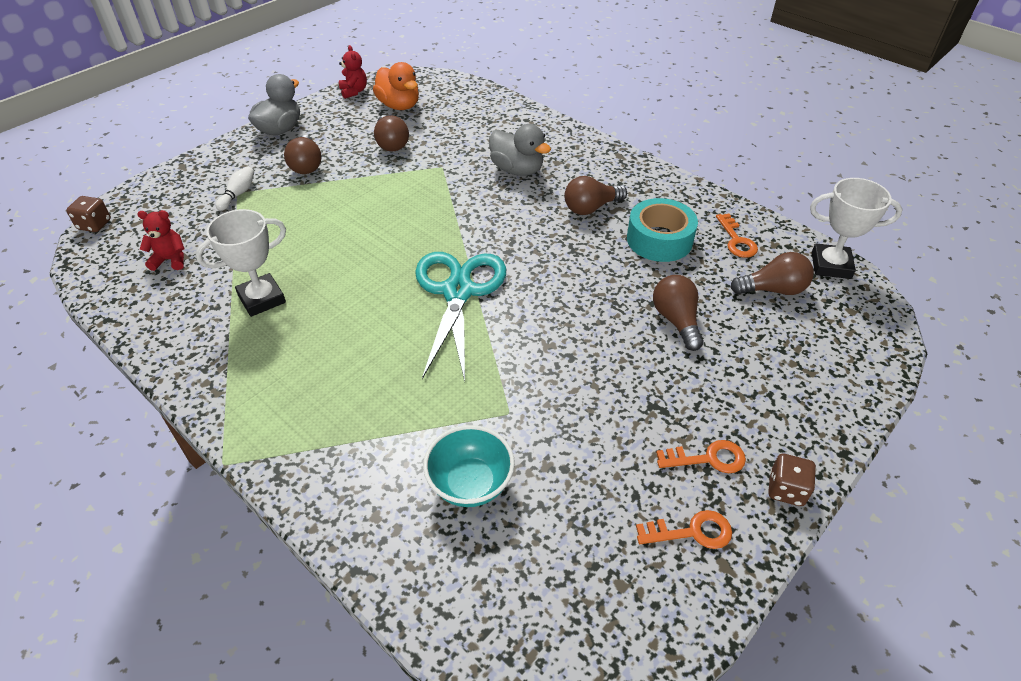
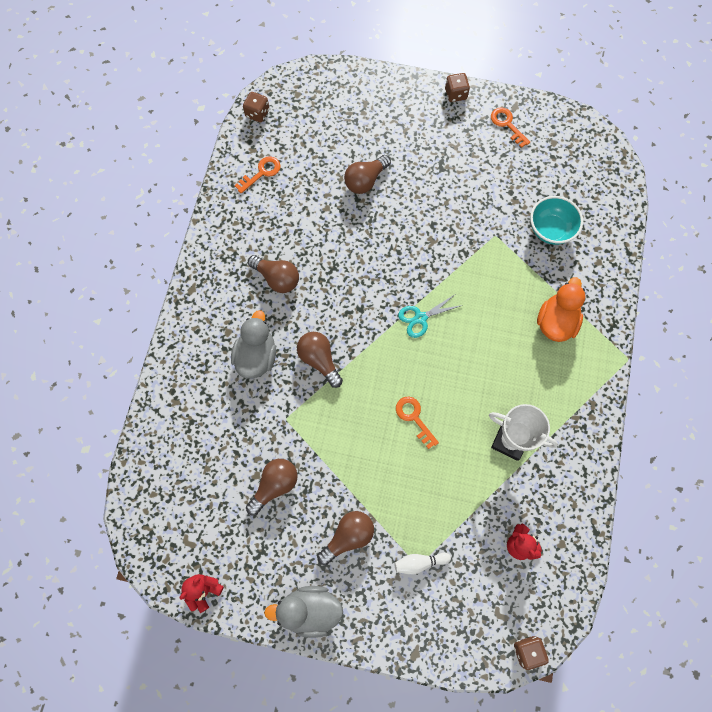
camera: 120 degrees left, 25 degrees up
(399, 105) = (207, 524): orange duck -> orange duck (556, 322)
(458, 291) = (420, 318): turquoise scissors -> turquoise scissors, size x0.49
(659, 240) = (289, 219): turquoise tape -> none
(708, 458) = (459, 131): orange key -> orange key (414, 418)
(773, 290) = (302, 138): brown light bulb -> brown light bulb (319, 360)
(831, 265) = (257, 113): white trophy -> brown dice

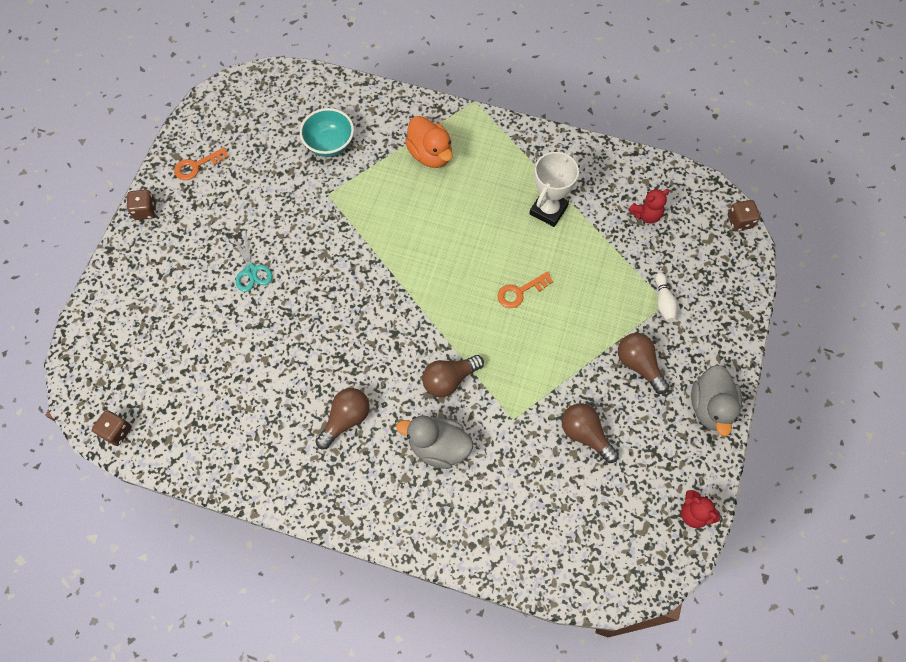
camera: 85 degrees left, 5 degrees down
(261, 173) = (203, 430): orange key -> none
(365, 181) = (237, 314): brown light bulb -> none
(420, 318) = (412, 275): turquoise scissors -> turquoise scissors (251, 271)
(556, 322) = (430, 154): orange duck -> orange duck turned 150 degrees counterclockwise

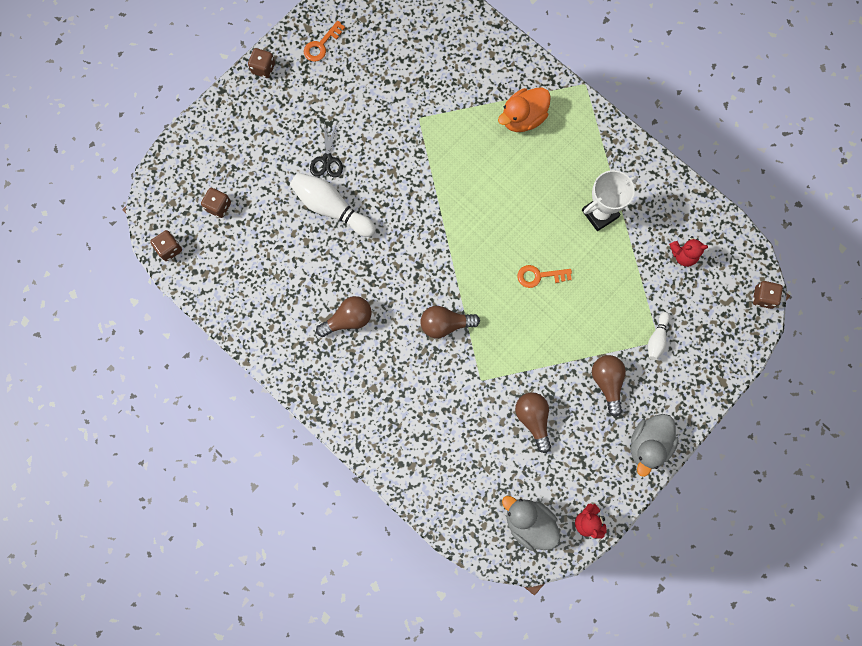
camera: 25 degrees right, 10 degrees up
(154, 364) = (218, 206): none -> brown dice
(197, 166) = (321, 45): orange key -> orange key turned 45 degrees counterclockwise
(251, 271) = (327, 160): turquoise scissors -> black scissors
(277, 316) = (331, 208): none -> white bowling pin
(330, 144) = (441, 72): turquoise bowl -> none
(430, 154) = (523, 118): orange duck -> orange duck turned 60 degrees clockwise
(438, 447) = (411, 375): grey duck -> grey duck (529, 523)

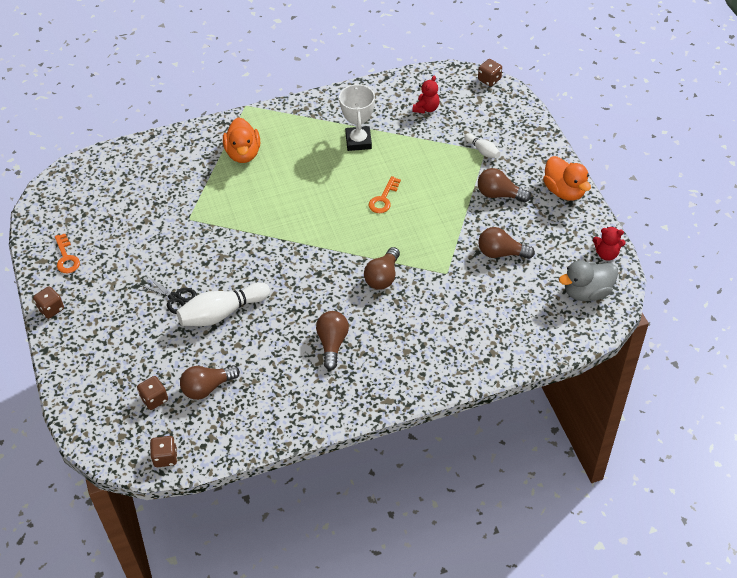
camera: 60 degrees left, 25 degrees down
(250, 242) = (207, 388): none -> brown light bulb
(648, 445) = (564, 191): grey duck -> orange duck

